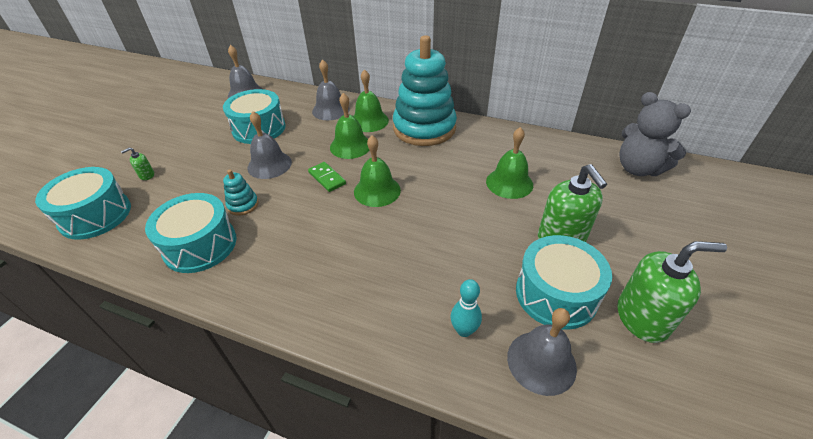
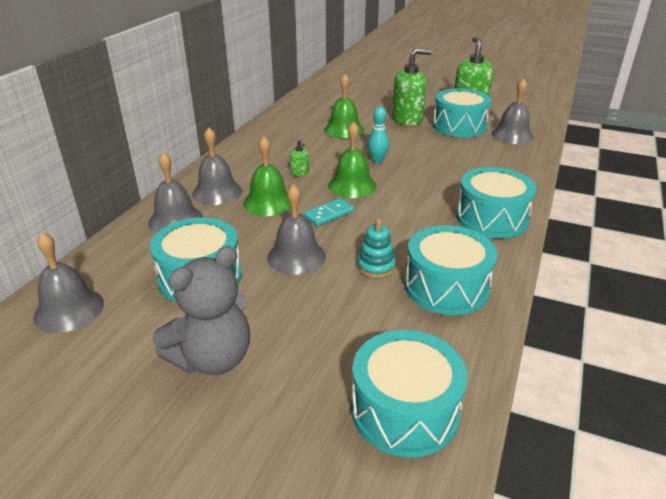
camera: 90 degrees left, 10 degrees down
(146, 175) = (304, 378): green soap dispenser -> green soap dispenser (300, 173)
(298, 293) = (491, 218): none -> turquoise drum
(327, 178) = (329, 214): green domino -> turquoise domino
(369, 121) = (217, 192): green bell -> grey bell
(424, 128) = (246, 161): turquoise stacking toy -> none
(464, 330) = (499, 154): turquoise bowling pin -> turquoise bowling pin (377, 160)
(638, 168) = (330, 89): grey teddy bear -> grey teddy bear (212, 359)

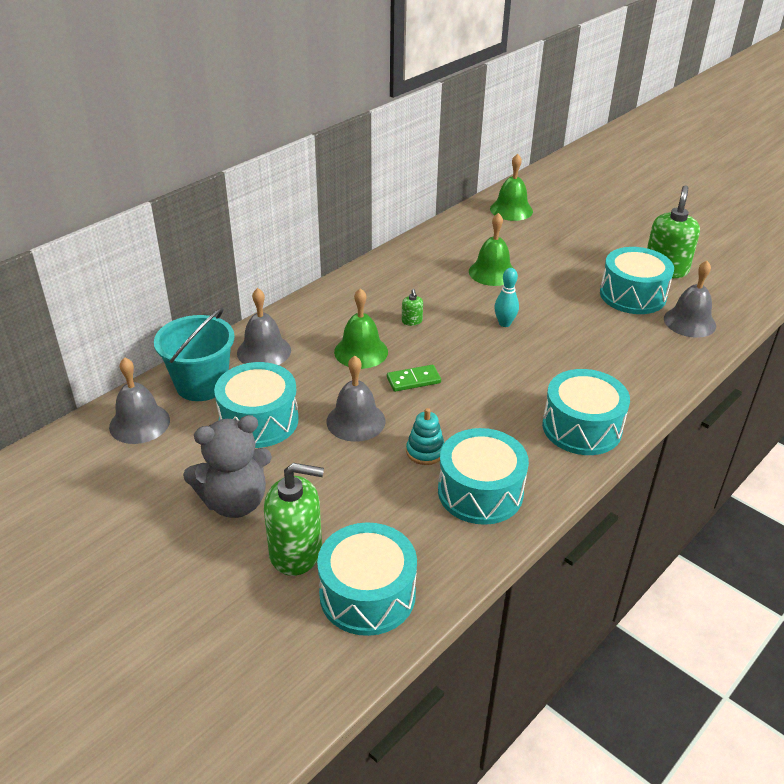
camera: 20 degrees right, 5 degrees up
(124, 260) = (201, 384): none -> turquoise bucket
(217, 192) = (317, 327): grey bell -> none
(329, 214) = (413, 380): turquoise domino -> green domino
(352, 185) = (457, 350): green bell -> green bell (511, 210)
(407, 119) = (576, 272): green soap dispenser -> green soap dispenser (296, 552)

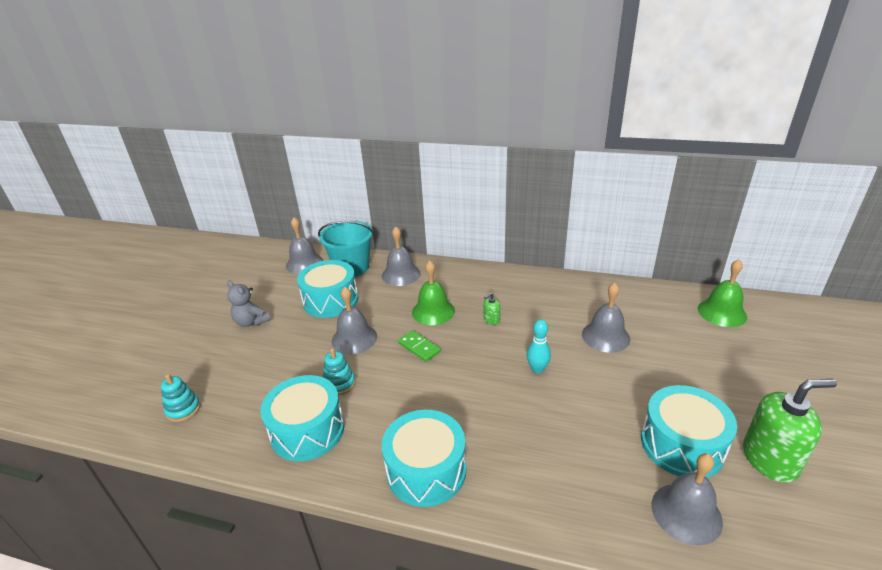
camera: 65 degrees right, 5 degrees down
(235, 502) = (251, 322): grey teddy bear -> grey teddy bear, size x0.64
(296, 552) = (215, 363): green soap dispenser -> none
(367, 594) = (183, 409): turquoise drum -> turquoise stacking toy
(492, 272) = (605, 336): green bell -> grey bell

